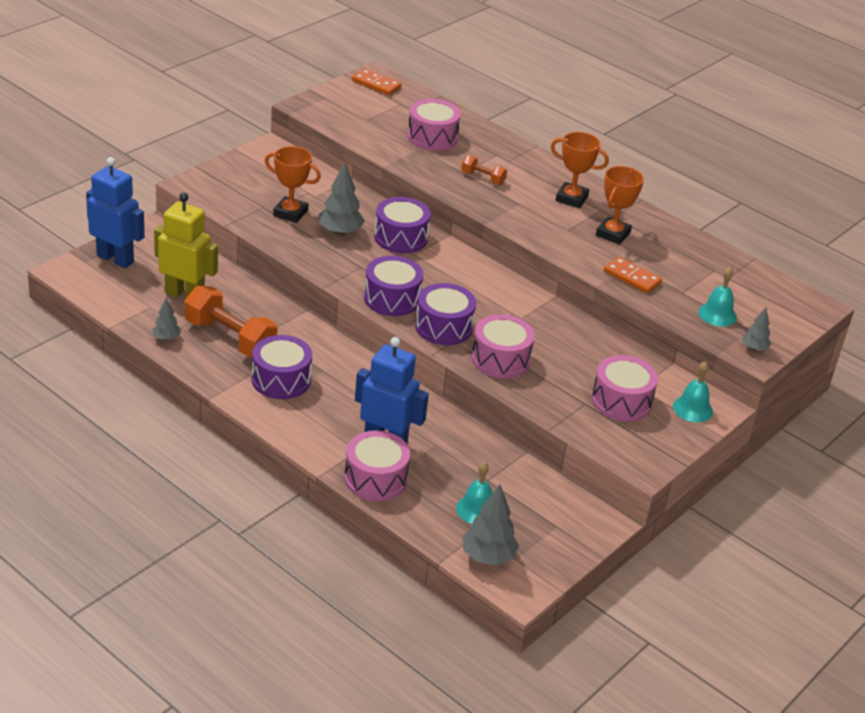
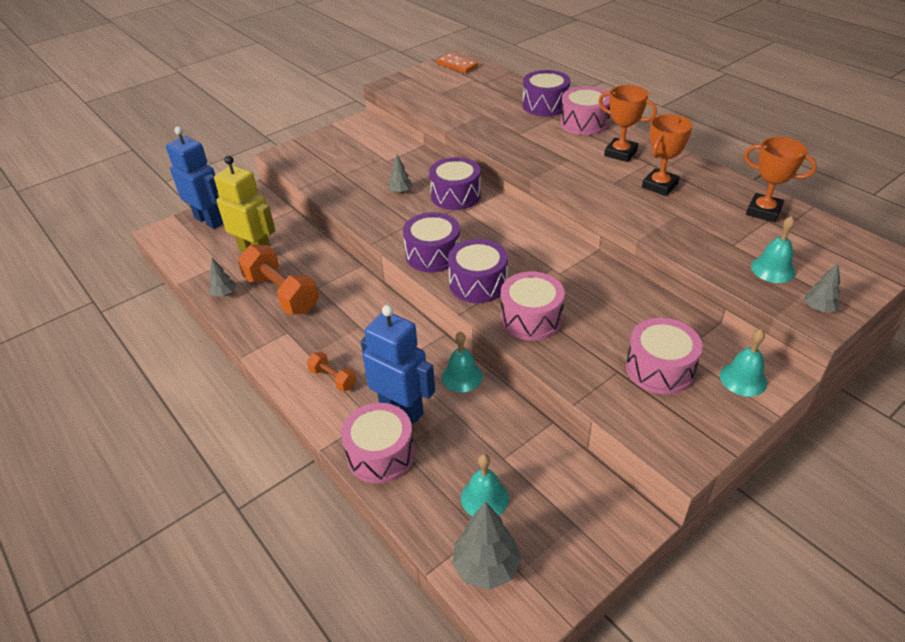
camera: 15 degrees right, 5 degrees up
(281, 380) = (316, 337): purple drum -> purple drum (545, 105)
(290, 213) = (361, 176): orange trophy -> orange trophy (763, 211)
(340, 232) = (400, 191): grey tree -> grey tree, size x0.57
(432, 137) = (496, 105): pink drum -> pink drum (584, 123)
(436, 414) = (462, 376): none -> turquoise bell
(483, 178) = (536, 138): orange dumbbell -> orange dumbbell (333, 378)
(632, 277) = (677, 230): orange domino -> none

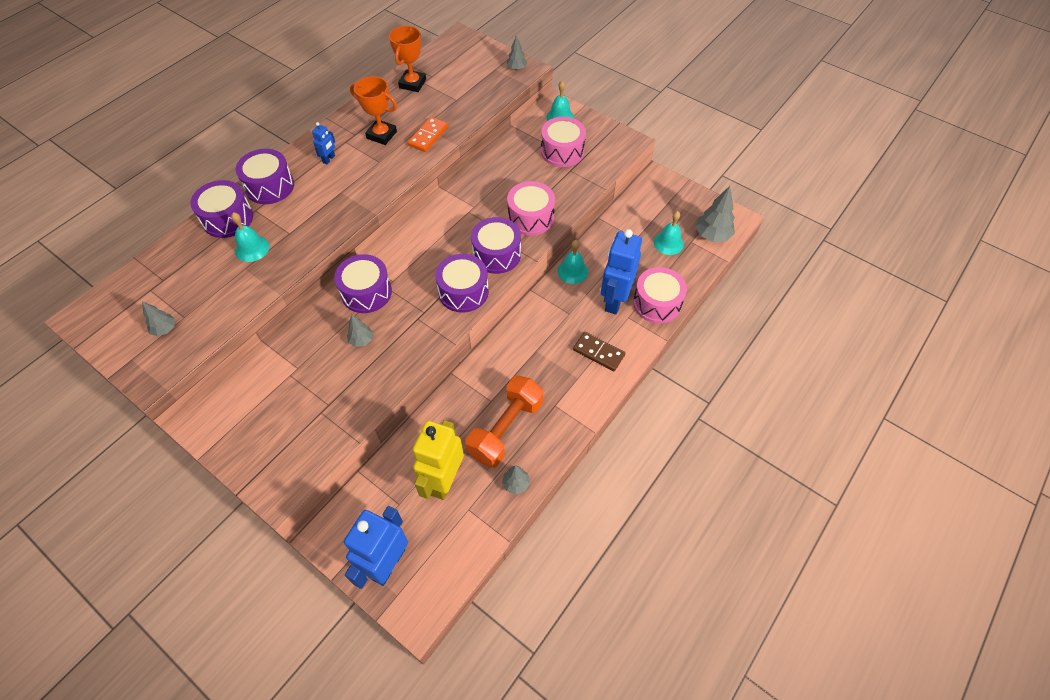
camera: 105 degrees left, 15 degrees up
(333, 378) = (598, 352): orange dumbbell -> brown domino
(432, 87) = (165, 329): none -> grey tree
(457, 65) = (104, 315): orange domino -> orange domino (428, 136)
(584, 123) = (270, 186): pink drum -> purple drum
(620, 153) = (329, 159): orange trophy -> blue robot
(773, 269) = (480, 83): turquoise bell -> turquoise bell (252, 248)

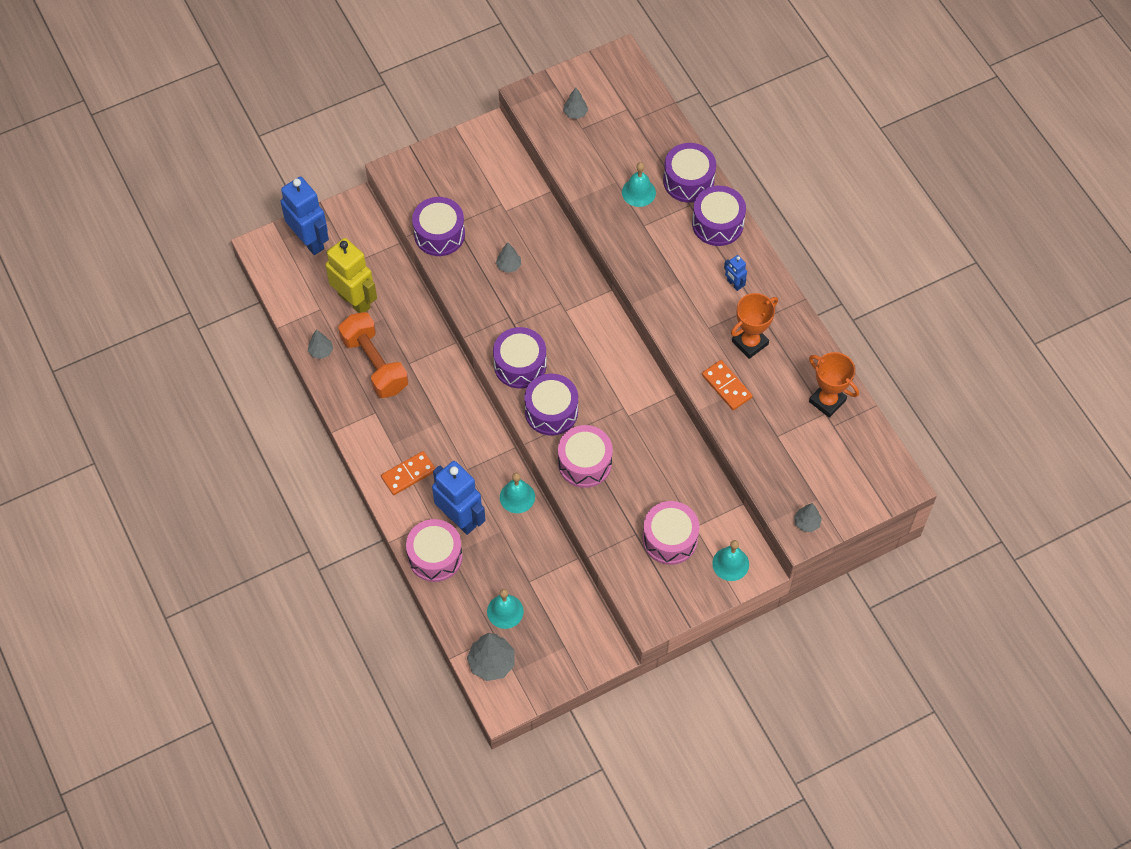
camera: 115 degrees right, 5 degrees up
(366, 292) = (562, 285): purple drum -> purple drum (439, 234)
(598, 352) = (408, 474): brown domino -> orange domino

